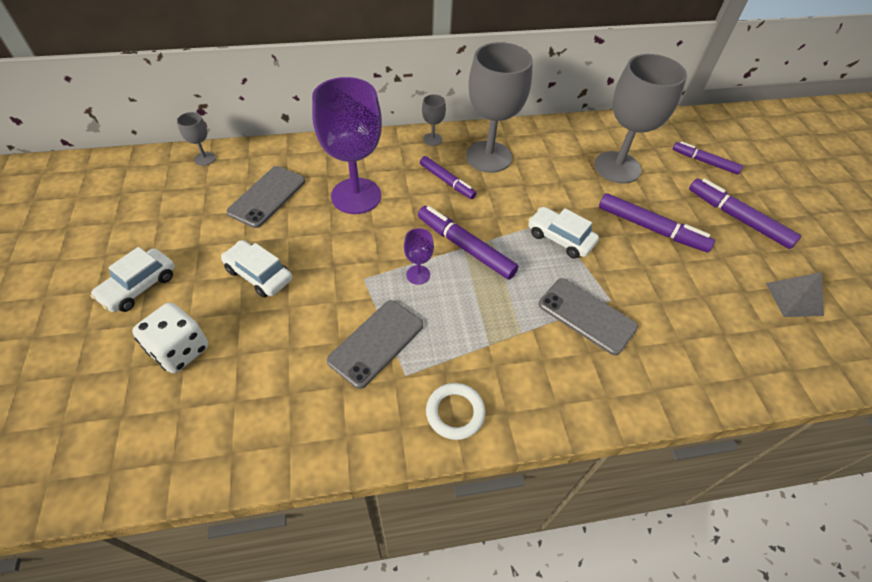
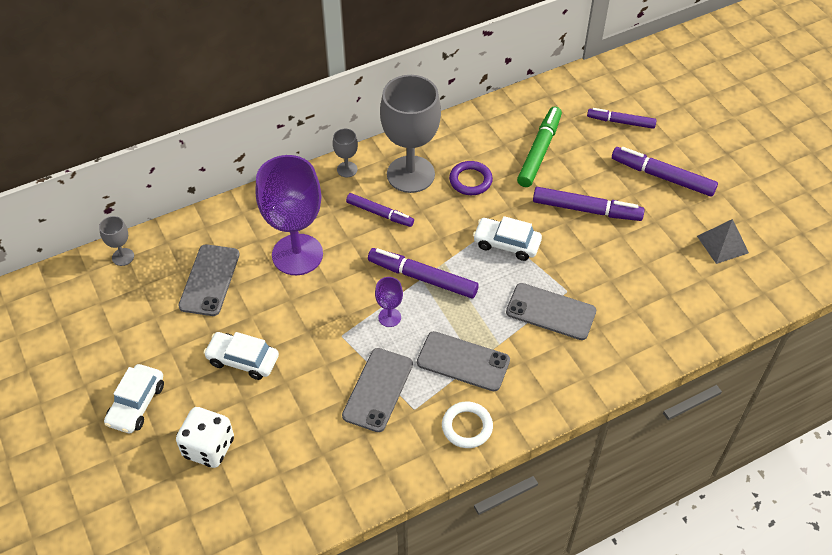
camera: 15 degrees left, 0 degrees up
(476, 340) = (463, 361): none -> grey phone
(543, 175) = (470, 180): none -> purple ring
(617, 167) = (539, 151): grey goblet -> green marker

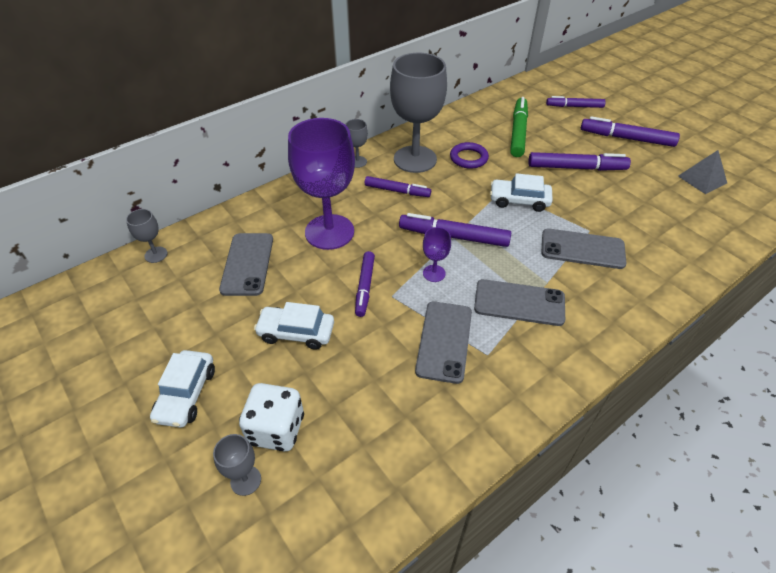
camera: 10 degrees left, 5 degrees down
(176, 486) = (245, 480): none -> grey goblet
(318, 322) = (365, 287): none -> purple marker
(467, 427) = (547, 364): white ring -> none

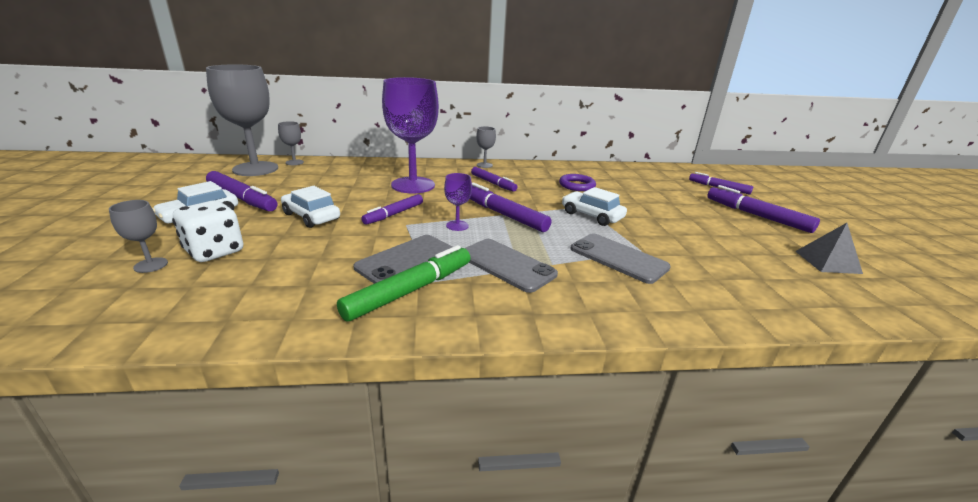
camera: 30 degrees right, 20 degrees down
(247, 264) = (337, 181): grey phone -> none
(415, 159) = (530, 175): grey goblet -> grey goblet (255, 169)
(518, 132) = (642, 186): green marker -> green marker (410, 290)
(576, 168) = (676, 216): purple marker -> purple marker (242, 198)

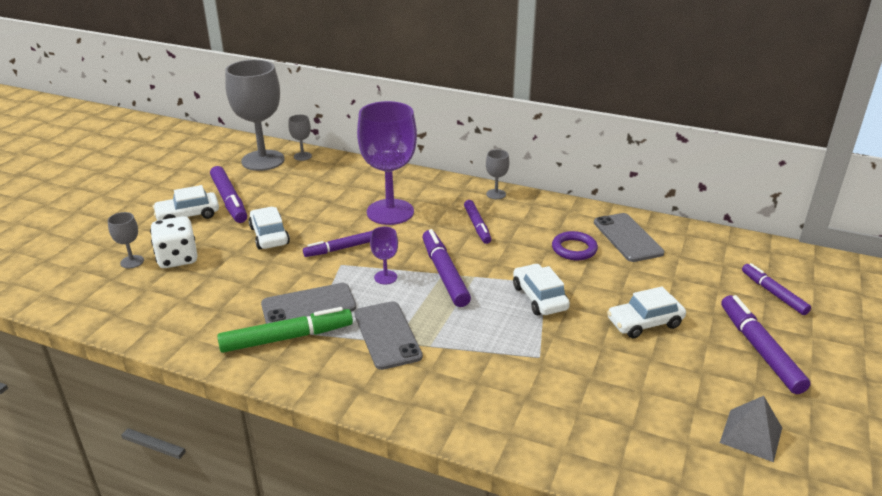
camera: 30 degrees right, 5 degrees up
(618, 258) = (503, 358): grey phone -> grey phone (627, 237)
(676, 216) = (644, 323): none -> white car

